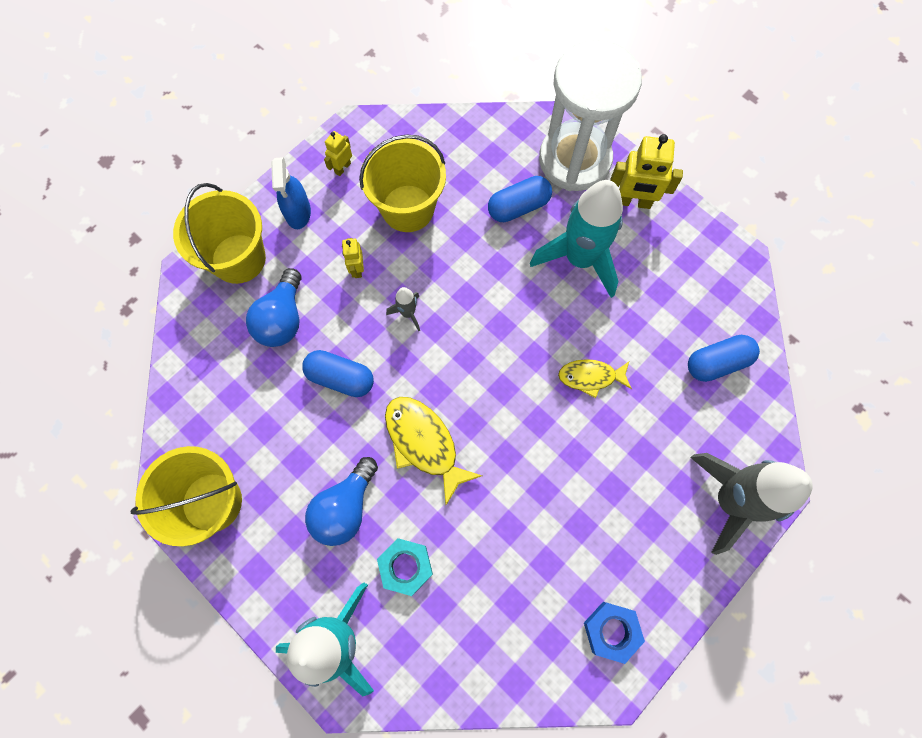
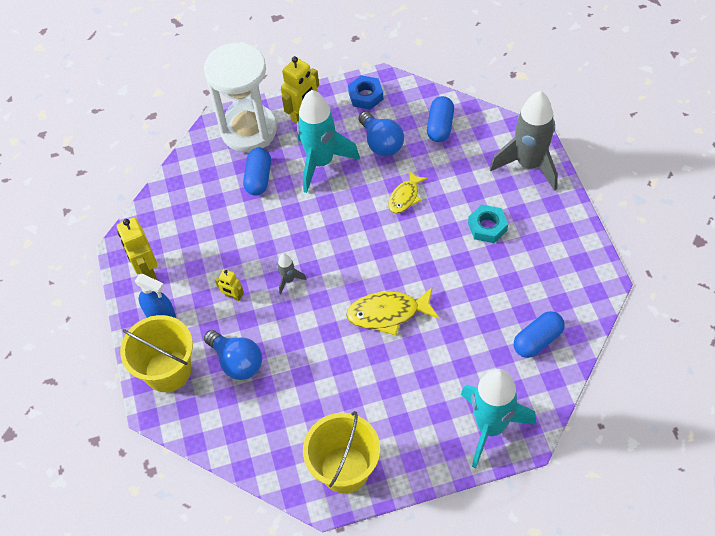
camera: 55 degrees left, 15 degrees down
(340, 378) = (307, 344): blue capsule -> blue capsule (537, 340)
(342, 168) = (147, 270): yellow robot -> yellow robot, size x1.83
(345, 507) = (402, 383): blue light bulb -> blue light bulb (381, 143)
(405, 566) = (465, 363): turquoise nut -> turquoise nut (487, 227)
(408, 208) = (210, 244): yellow bucket -> none
(611, 631) = (571, 266): blue nut -> blue nut (365, 96)

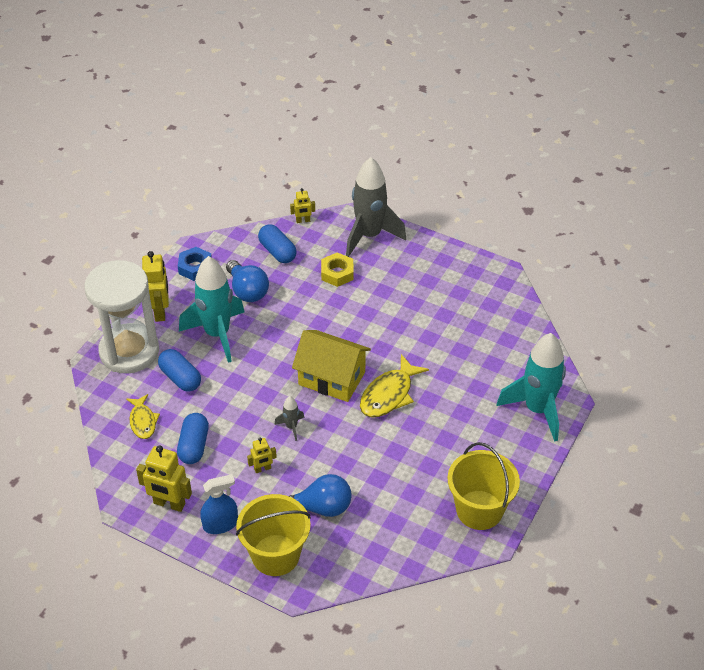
camera: 50 degrees left, 10 degrees down
(361, 264) = (331, 378): none -> yellow house
(381, 143) = (247, 291): blue light bulb -> blue light bulb turned 45 degrees clockwise
(405, 197) = (309, 313): yellow fish -> yellow fish (143, 421)
(465, 179) = (337, 273): none -> yellow nut
(487, 227) = (389, 293): turquoise nut -> none
(489, 113) = (303, 221): none -> yellow robot
(537, 340) = (504, 337): blue capsule -> blue capsule (194, 446)

